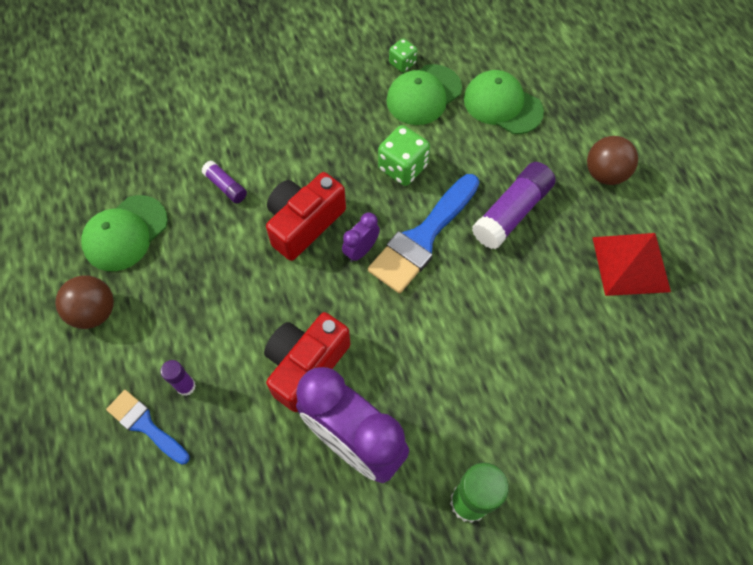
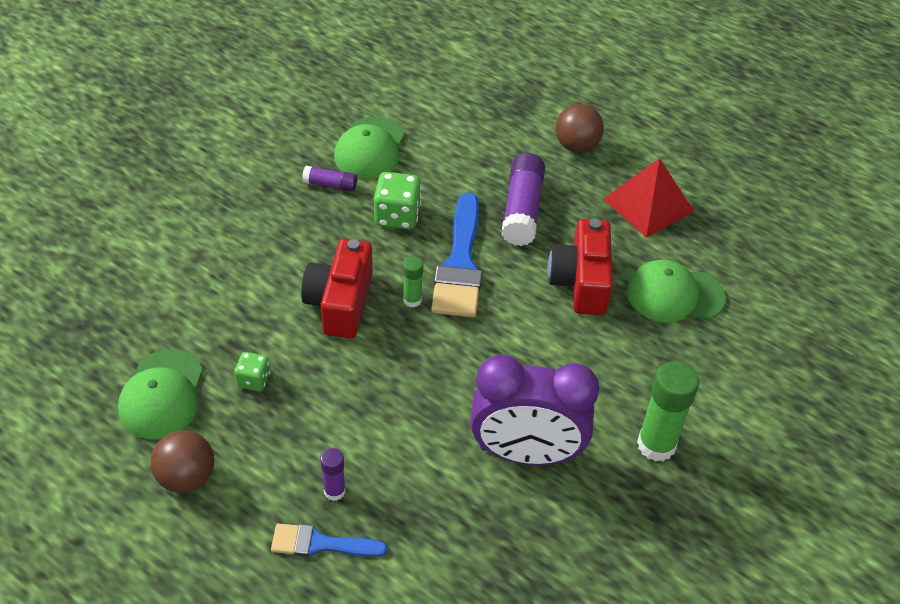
camera: 35 degrees left, 15 degrees down
(226, 186) = (236, 307): purple glue stick -> purple glue stick (330, 185)
(306, 365) = (435, 415): red camera -> red camera (581, 282)
(361, 250) = (412, 300): purple clock -> green glue stick
(402, 63) = (329, 130): green dice -> green dice (253, 380)
(502, 105) = (448, 128): green cap -> green cap (674, 295)

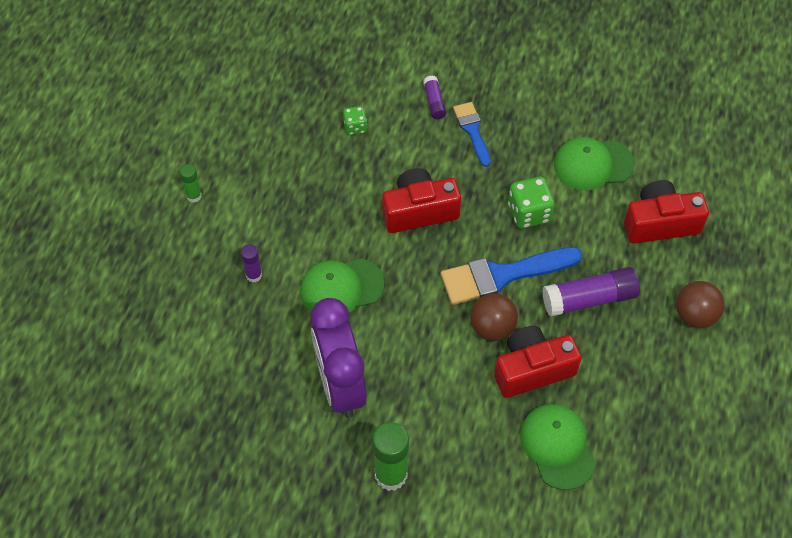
camera: 70 degrees right, 10 degrees up
(162, 394) = (285, 142): green cap -> green cap (341, 288)
(186, 477) = (227, 186): brown ball -> brown ball (492, 327)
(253, 380) = (322, 188): green dice -> green dice (355, 127)
(320, 544) = (210, 284): blue brush -> blue brush (472, 130)
(330, 185) = (535, 155): purple glue stick -> purple glue stick (434, 102)
(412, 300) = (447, 256): green glue stick -> green glue stick (194, 196)
(465, 129) = (660, 223): none -> red camera
(648, 205) = (655, 396): red pyramid -> none

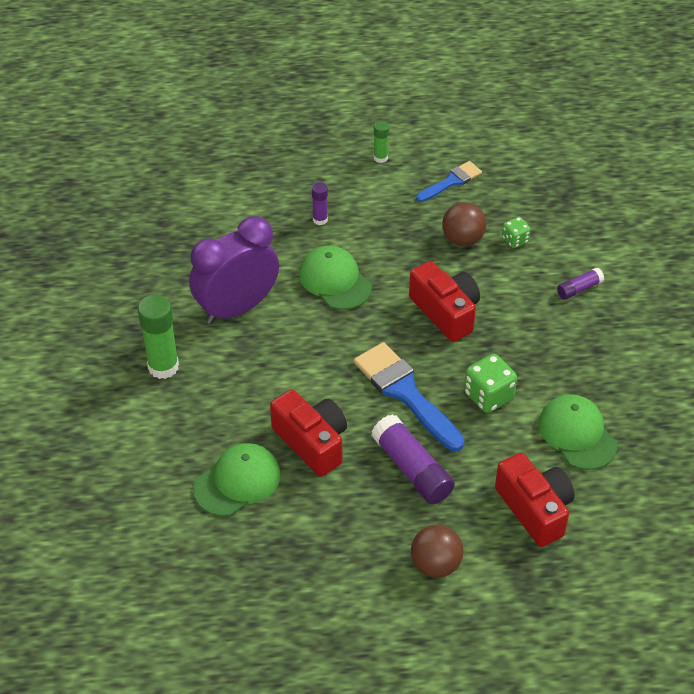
camera: 70 degrees right, 10 degrees down
(472, 130) = (562, 326): blue brush -> blue brush (451, 181)
(492, 327) = (344, 400): brown ball -> brown ball (462, 239)

